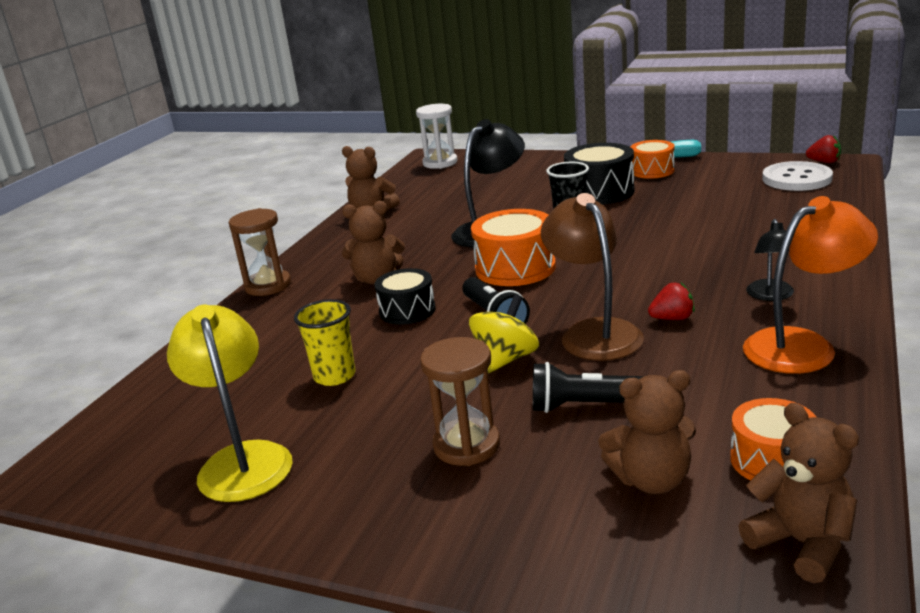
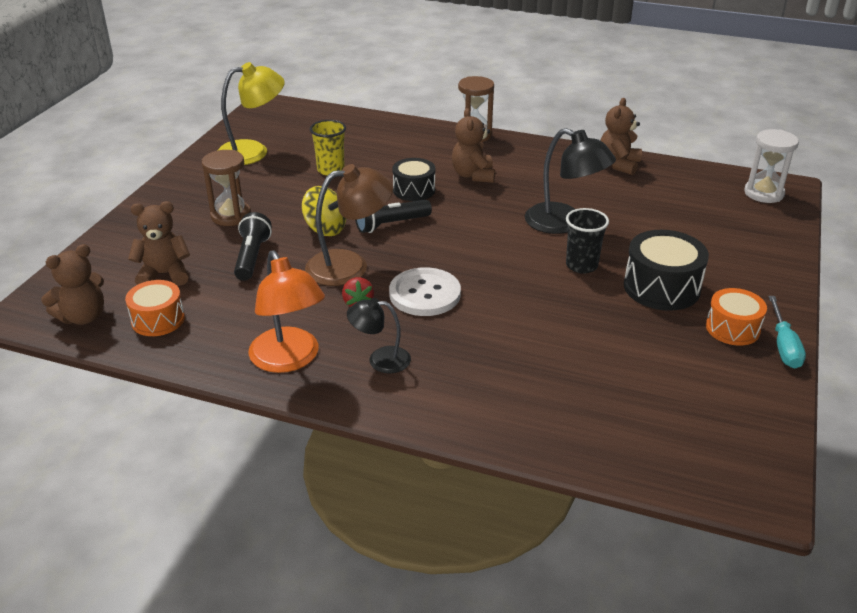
camera: 85 degrees right, 10 degrees up
(515, 268) = (477, 234): orange drum -> none
(651, 480) = (164, 274): brown teddy bear -> brown teddy bear turned 90 degrees clockwise
(796, 179) = (697, 437): white button -> white button (425, 294)
(824, 162) = (766, 477): red strawberry -> none

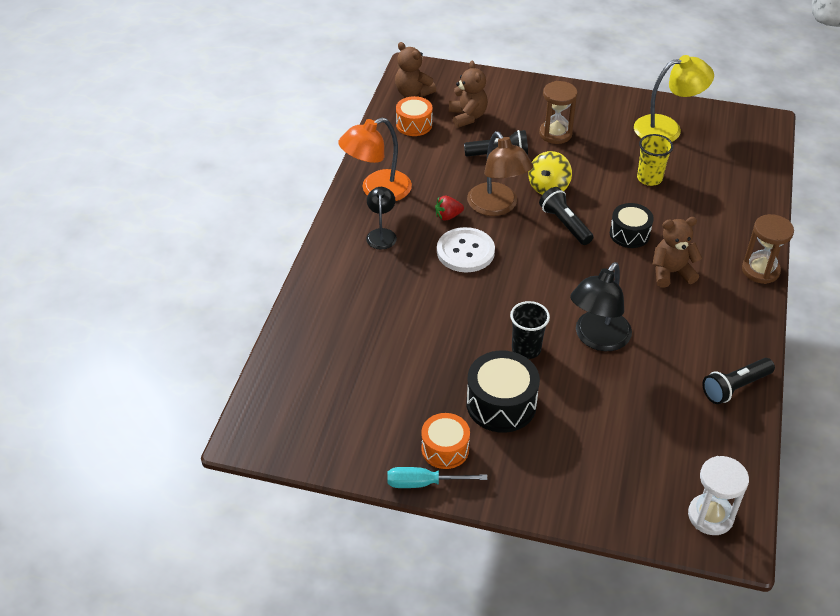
camera: 85 degrees right, 10 degrees up
(253, 151) = (667, 128): yellow lamp -> yellow lamp turned 75 degrees counterclockwise
(618, 165) = (735, 387): brown teddy bear -> black flashlight

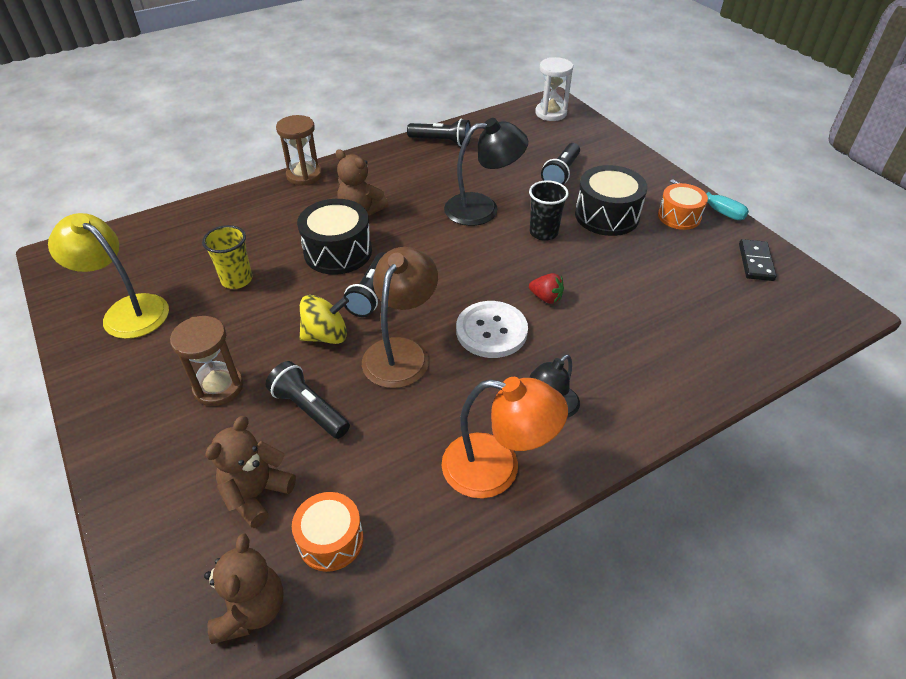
camera: 135 degrees left, 0 degrees up
(345, 439) = (755, 262): none -> black domino
(448, 216) = (461, 377): red strawberry -> red strawberry (546, 298)
(591, 427) = (561, 173): none -> black flashlight
(629, 234) = (338, 252): black drum -> black drum, size x1.52

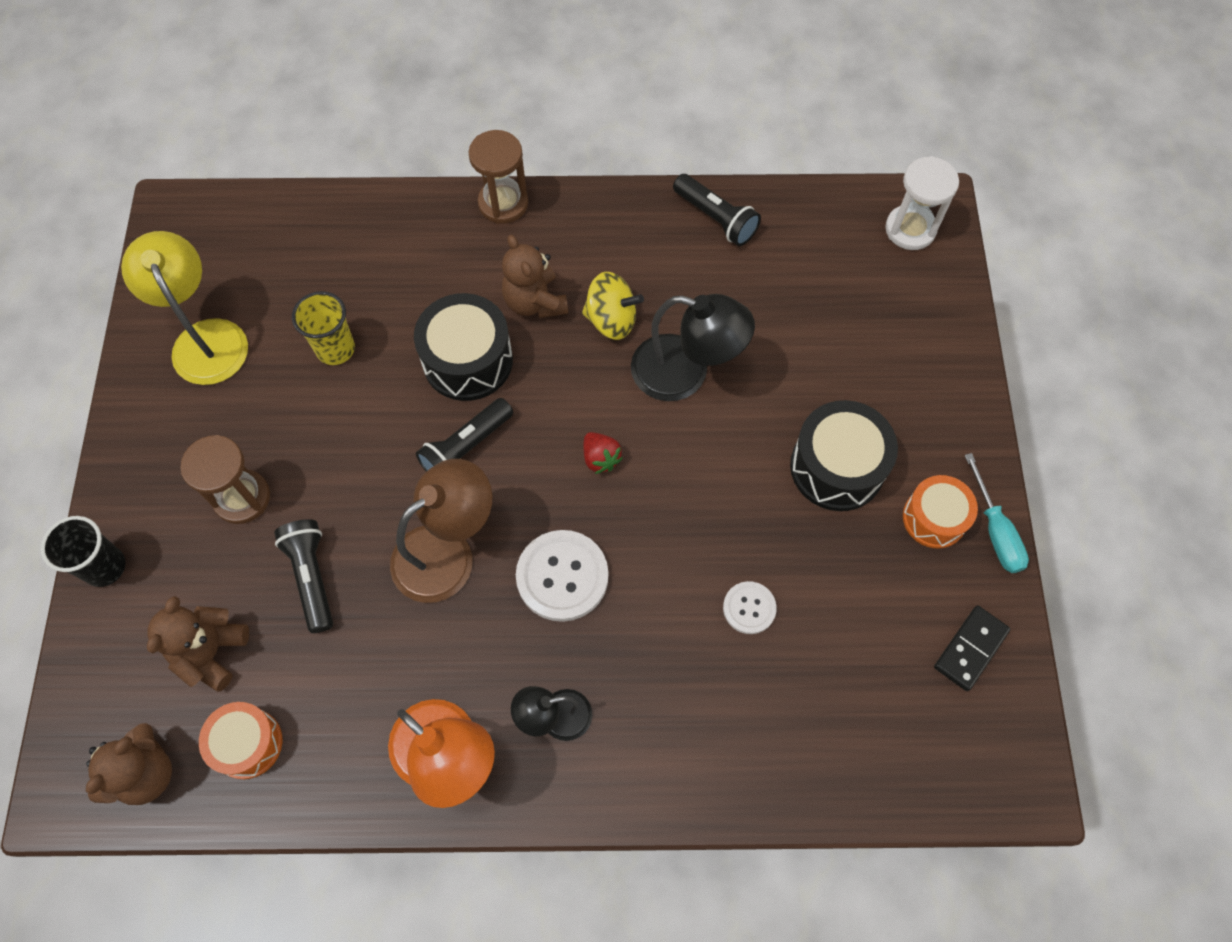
camera: 30 degrees right, 20 degrees up
(256, 494) = (211, 652): brown teddy bear -> brown teddy bear turned 45 degrees counterclockwise
(326, 335) = (383, 485): yellow spinning top -> yellow spinning top (611, 320)
(543, 233) = (732, 455): black cup -> black cup (105, 567)
(546, 298) = (659, 562): red strawberry -> red strawberry (600, 458)
(561, 173) = (834, 359): black flashlight -> none
(620, 296) = (749, 608): none -> white button

